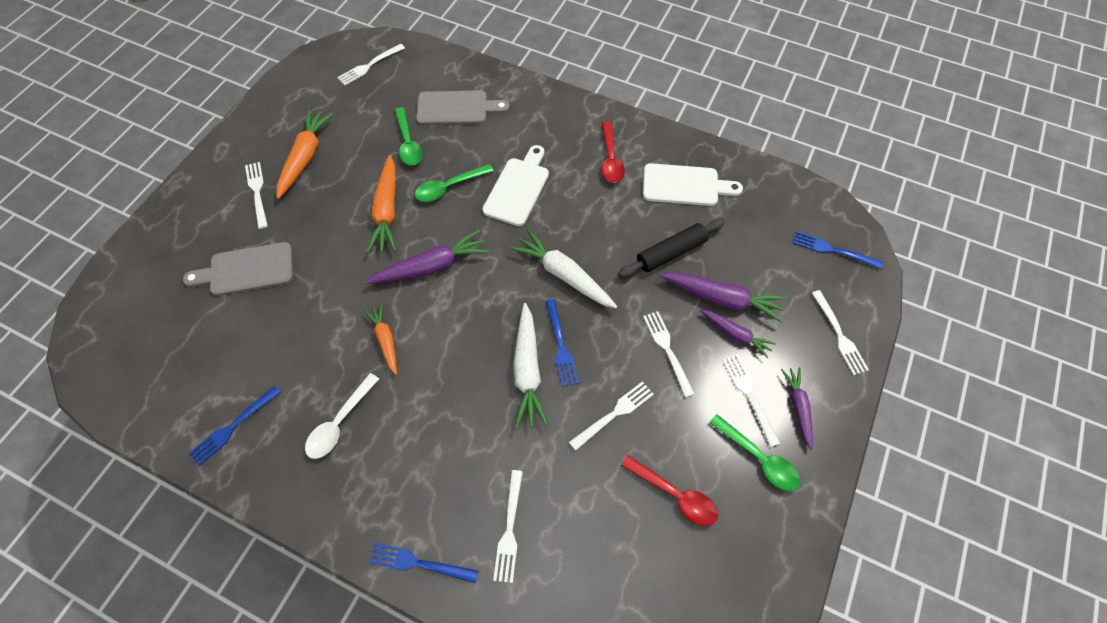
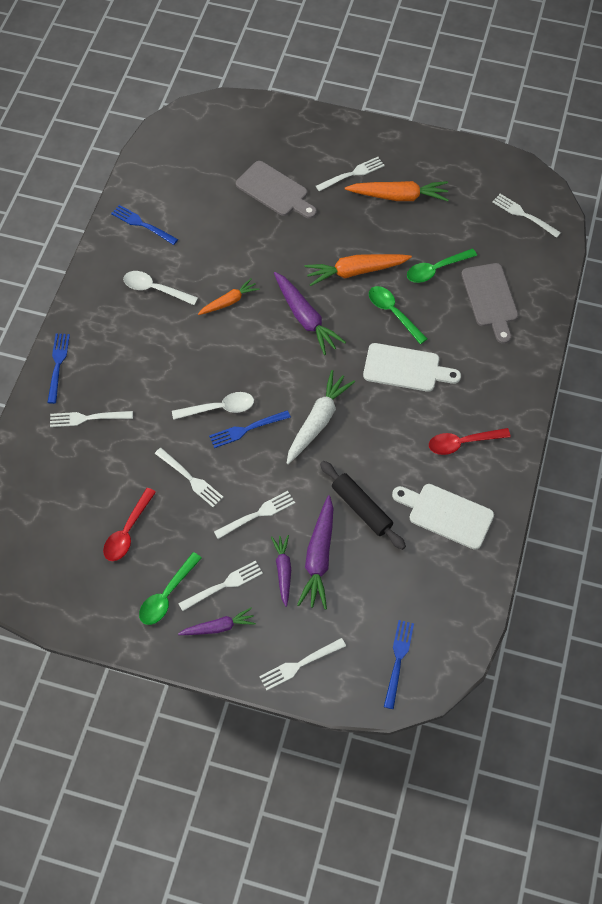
camera: 80 degrees right, 0 degrees up
(247, 270) = (275, 191): grey cutting board -> grey cutting board turned 150 degrees clockwise
(527, 371) = (219, 408): white carrot -> white spoon
(685, 185) = (446, 514): white cutting board -> white cutting board turned 120 degrees clockwise
(735, 334) = (283, 571): purple carrot -> purple carrot turned 150 degrees clockwise

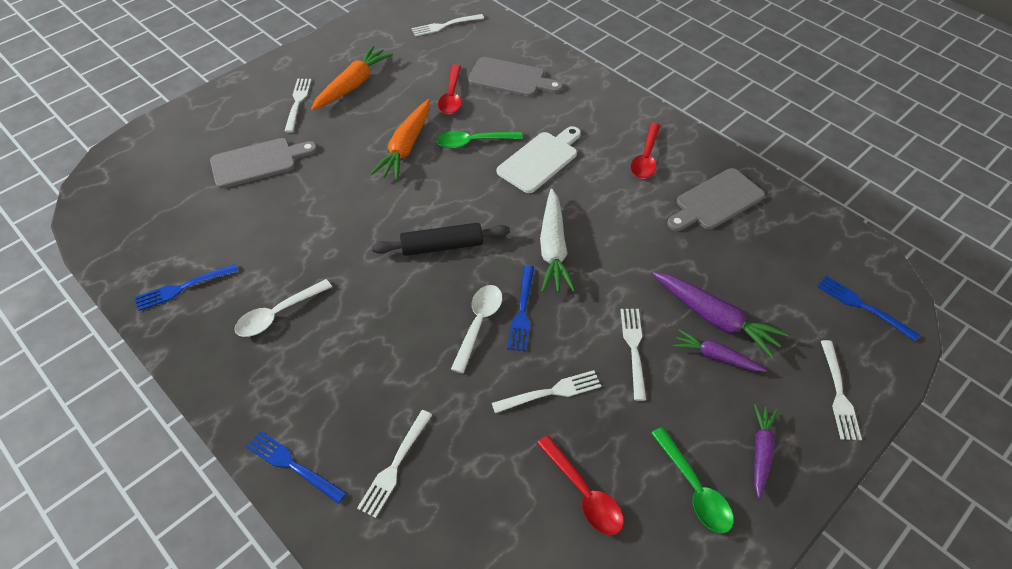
camera: 60 degrees left, 10 degrees down
(223, 585) = (708, 422): white fork -> none
(229, 301) = (353, 256): orange carrot -> none
(305, 318) = (426, 205): purple carrot -> none
(318, 421) = (553, 248): white carrot -> white carrot turned 150 degrees counterclockwise
(361, 508) = (675, 259): black rolling pin -> black rolling pin (442, 246)
(436, 269) = (451, 96): green spoon -> red spoon
(446, 514) = (716, 201): white cutting board -> grey cutting board

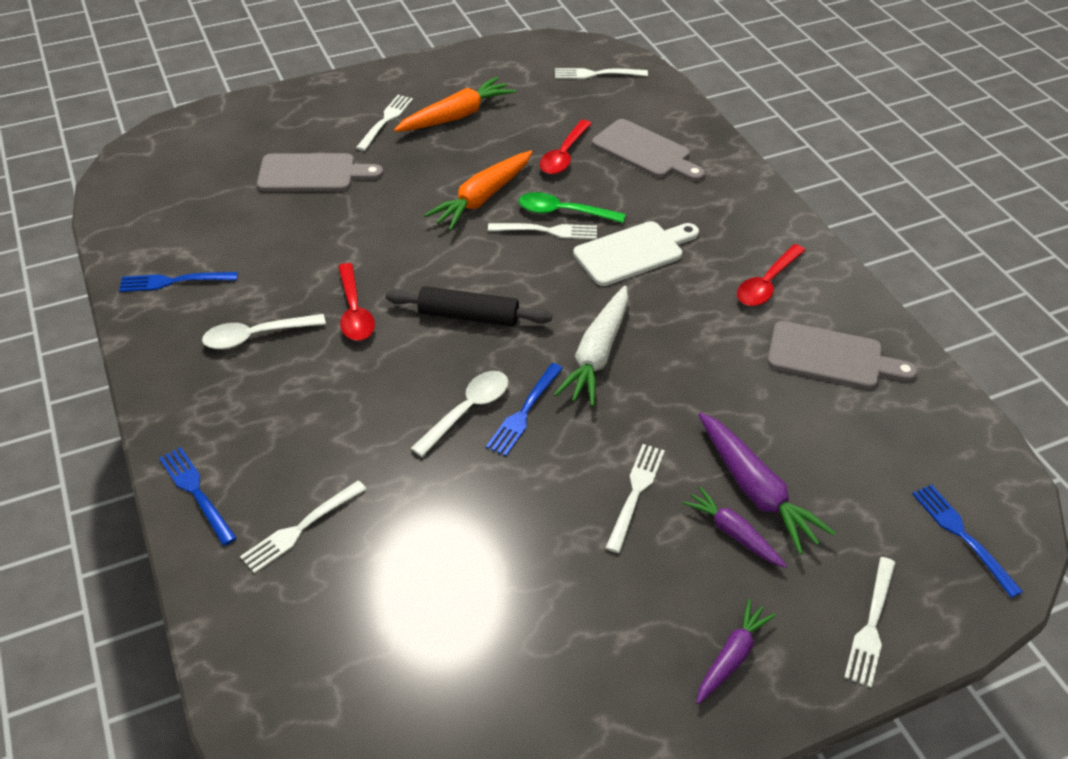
camera: 20 degrees right, 5 degrees down
(550, 392) = (511, 509): white fork -> white fork (547, 231)
(583, 493) = (493, 627): red spoon -> red spoon (354, 311)
(694, 488) = (626, 667): green spoon -> none
(716, 201) = (831, 357): grey cutting board -> grey cutting board turned 150 degrees counterclockwise

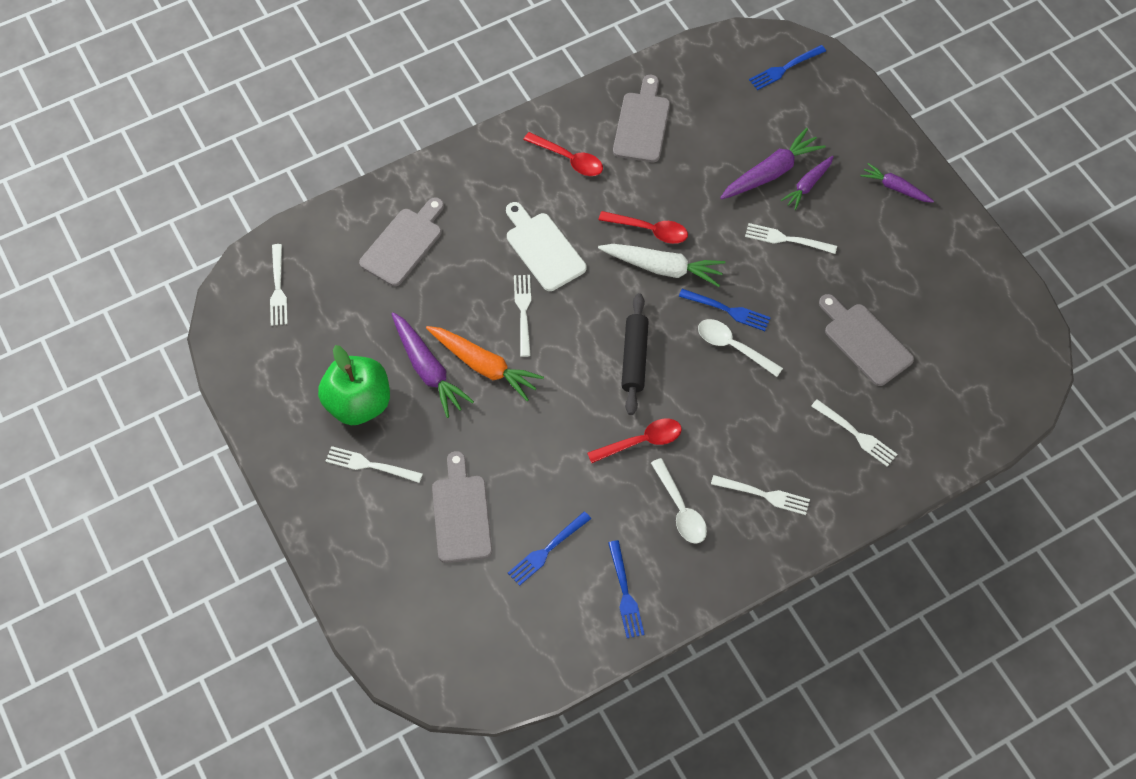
camera: 95 degrees left, 15 degrees up
(196, 492) = (840, 509): blue fork -> blue fork (547, 550)
(448, 564) = (865, 341): none -> grey cutting board
(456, 116) = (358, 403): orange carrot -> green apple
(486, 160) = (428, 369): none -> purple carrot
(563, 212) = (497, 301): green spoon -> none
(564, 155) = (414, 307): red spoon -> red spoon (649, 230)
(871, 625) = (858, 119): white fork -> white fork (764, 495)

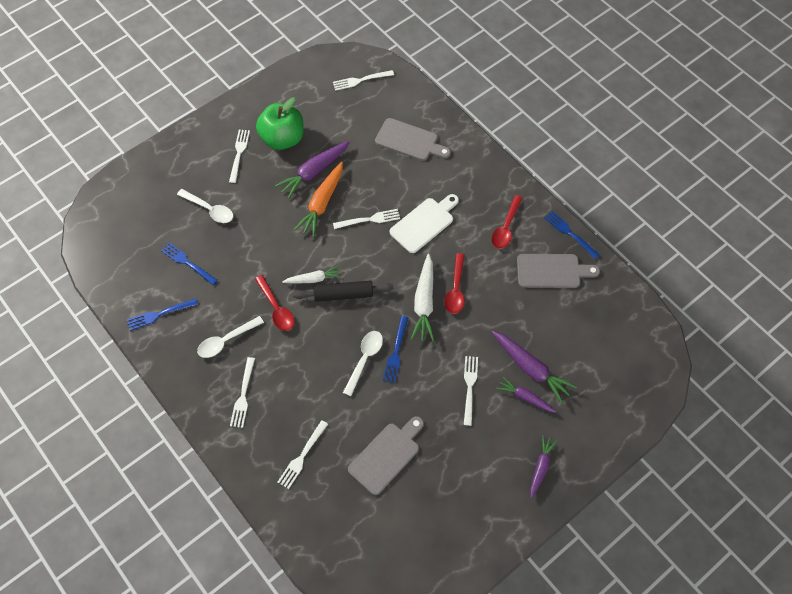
camera: 80 degrees right, 0 degrees up
(461, 514) = (209, 209): grey cutting board -> white spoon
(604, 391) = (313, 279): none -> white carrot
(785, 68) = (638, 368): blue fork -> blue fork (570, 233)

